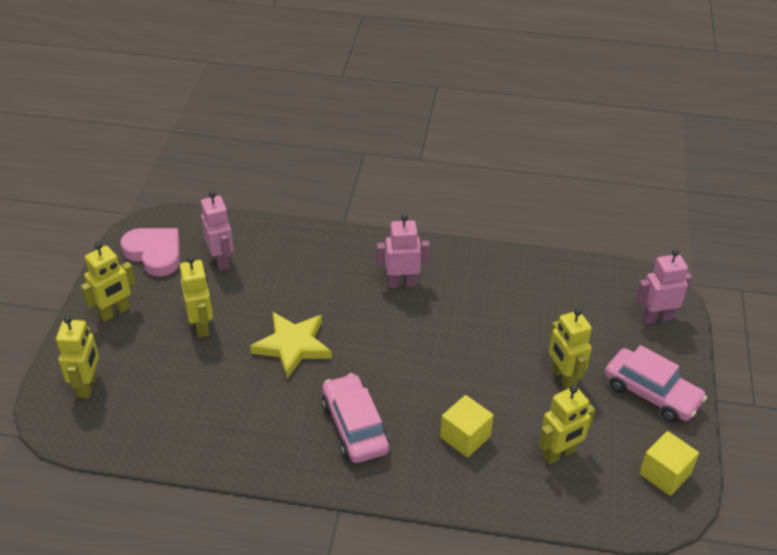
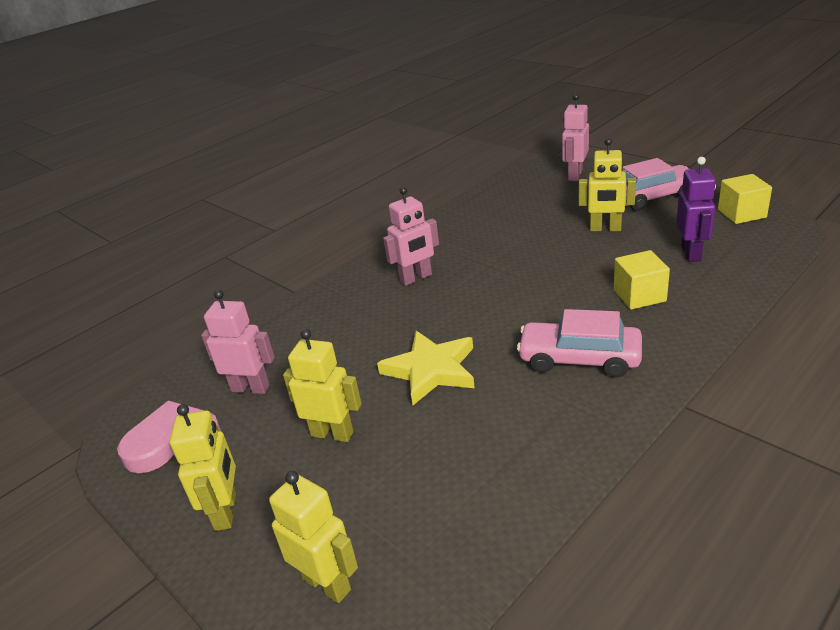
camera: 50 degrees left, 10 degrees down
(402, 283) = (416, 278): pink robot -> pink robot turned 150 degrees counterclockwise
(559, 454) = (691, 253): yellow robot -> purple robot

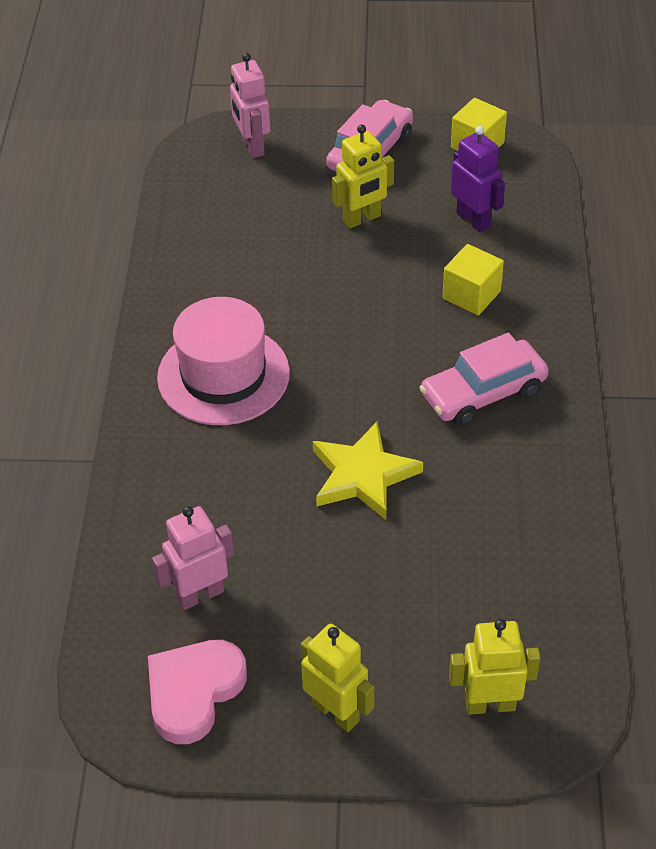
camera: 45 degrees left, 15 degrees up
(332, 434) = (344, 589): yellow robot -> none
(416, 278) = (223, 375): pink robot -> pink hat

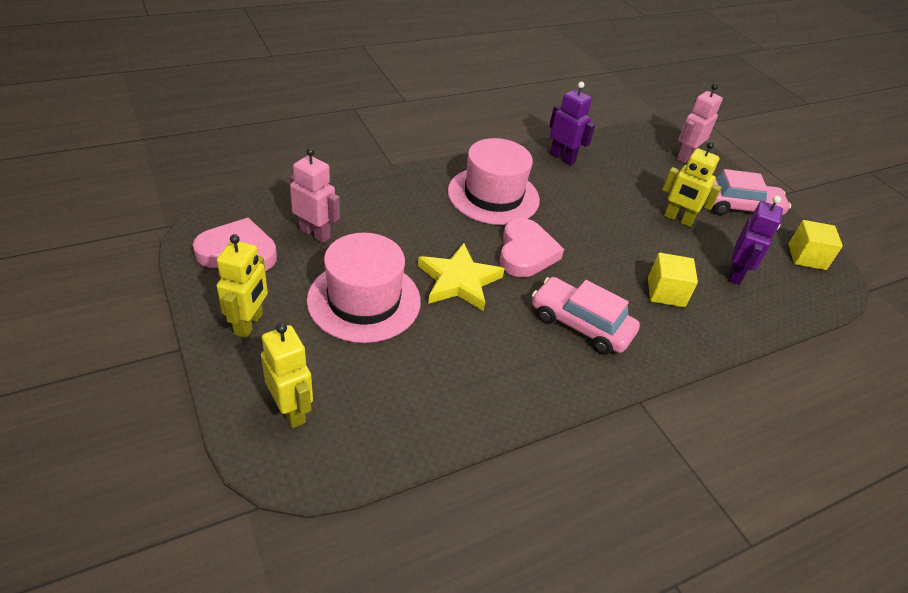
camera: 55 degrees right, 5 degrees down
(185, 268) = (562, 158): none -> purple robot
(346, 390) = (526, 253): none -> pink heart
(351, 581) = (364, 300): none -> pink hat

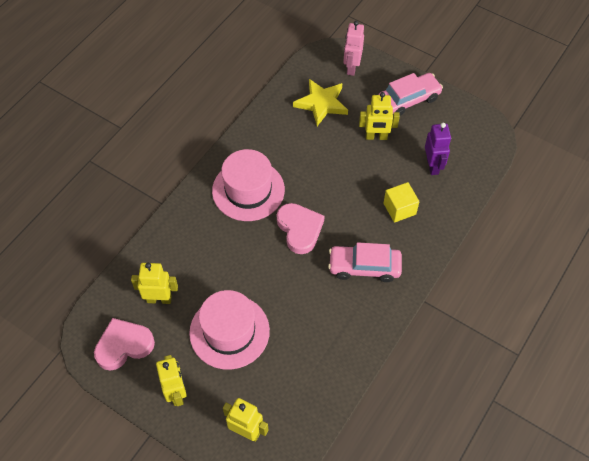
camera: 25 degrees left, 15 degrees up
(315, 233) = (159, 299): pink robot -> yellow robot
(458, 281) = (274, 279): yellow star -> yellow star (321, 103)
(562, 158) = (271, 122): purple robot -> none
(806, 257) = (468, 122): yellow cube -> none

